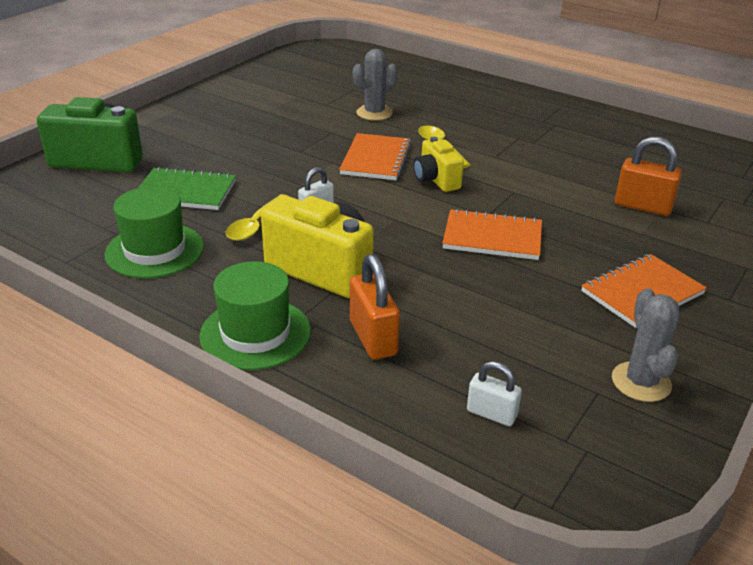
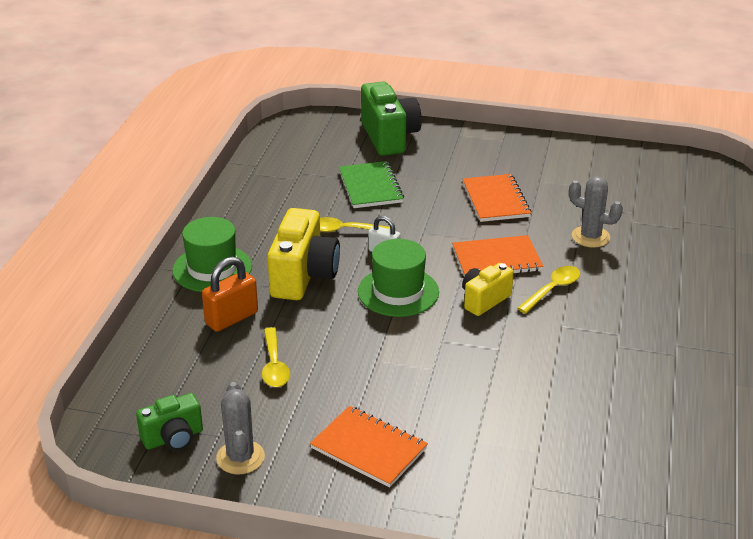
camera: 70 degrees right, 0 degrees up
(155, 250) = (284, 201): green hat -> green hat (398, 292)
(482, 324) = (274, 365): none -> yellow spoon
(491, 414) = (173, 387): white padlock -> none
(492, 237) = (405, 349): orange notebook -> orange notebook (495, 200)
(594, 431) = (173, 438): none -> green camera
(641, 382) = (240, 457): grey cactus -> grey cactus turned 75 degrees counterclockwise
(642, 206) = (531, 437): orange padlock -> none

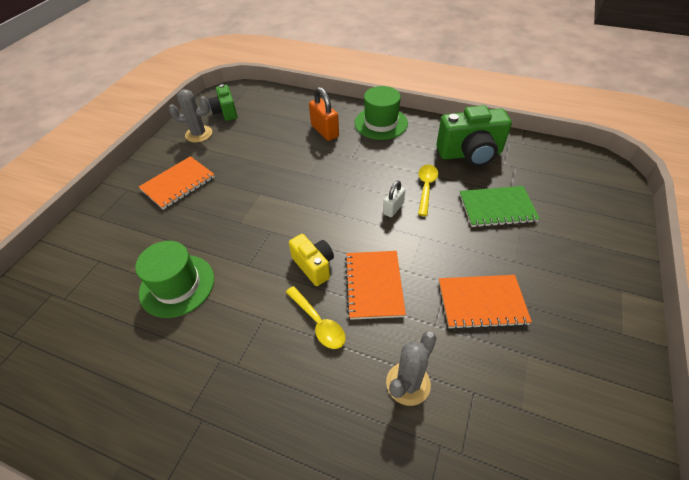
camera: 100 degrees right, 15 degrees up
(274, 365) = (272, 148): yellow spoon -> none
(303, 276) = (366, 163): yellow camera -> none
(389, 137) = (597, 229): green camera -> green camera (470, 154)
(398, 292) = (337, 212): green hat -> green hat (177, 285)

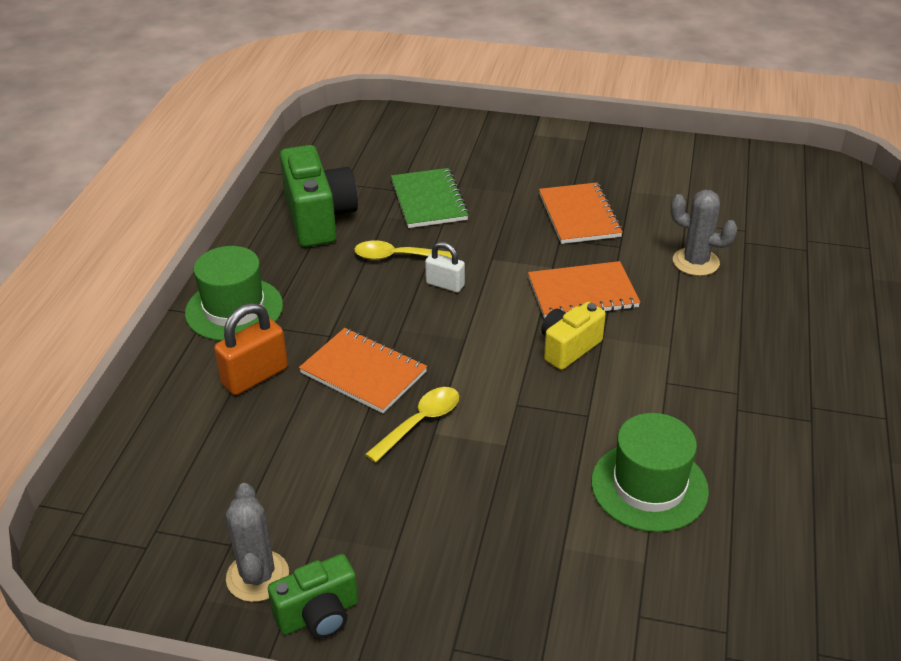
camera: 100 degrees left, 10 degrees down
(178, 184) = (424, 561): orange notebook -> orange notebook (363, 372)
(226, 112) = (172, 548): green camera -> green camera (319, 615)
(318, 323) = (652, 332): yellow spoon -> yellow spoon (420, 422)

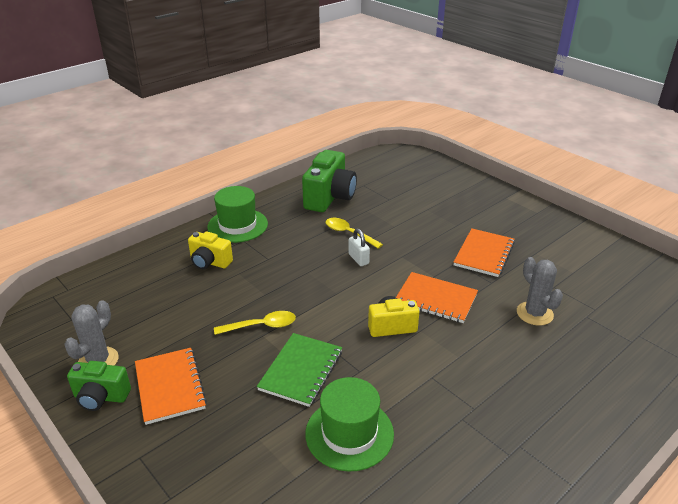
camera: 35 degrees right, 5 degrees down
(255, 376) = (210, 262): orange padlock -> yellow camera
(363, 372) = (263, 285): orange notebook -> orange notebook (170, 386)
(428, 200) = (400, 211): green notebook -> green notebook (301, 370)

